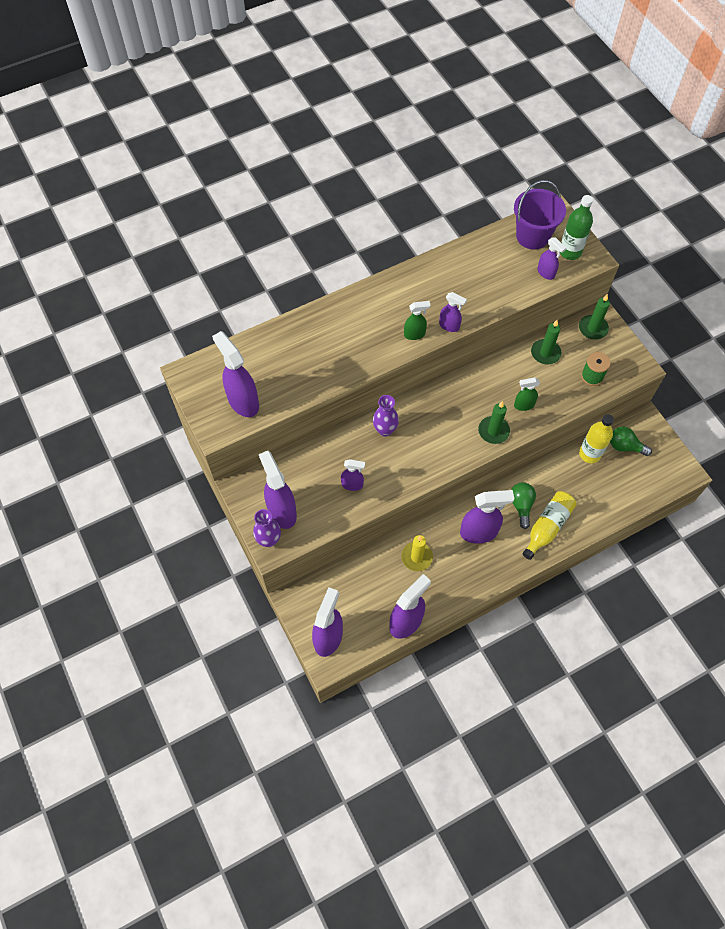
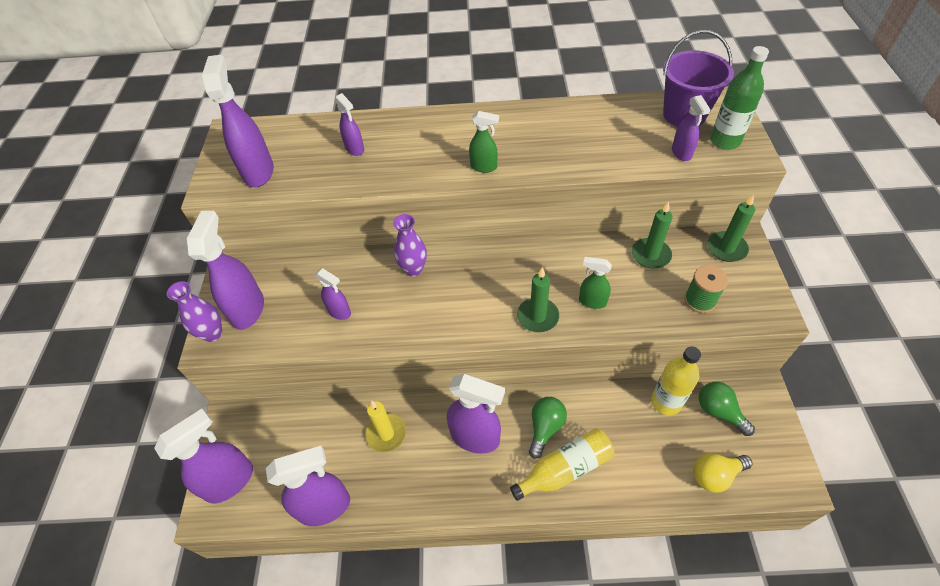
camera: 30 degrees right, 10 degrees down
(449, 326) = (529, 171): purple spray bottle -> purple spray bottle (355, 149)
(639, 489) = (715, 475): none -> yellow light bulb

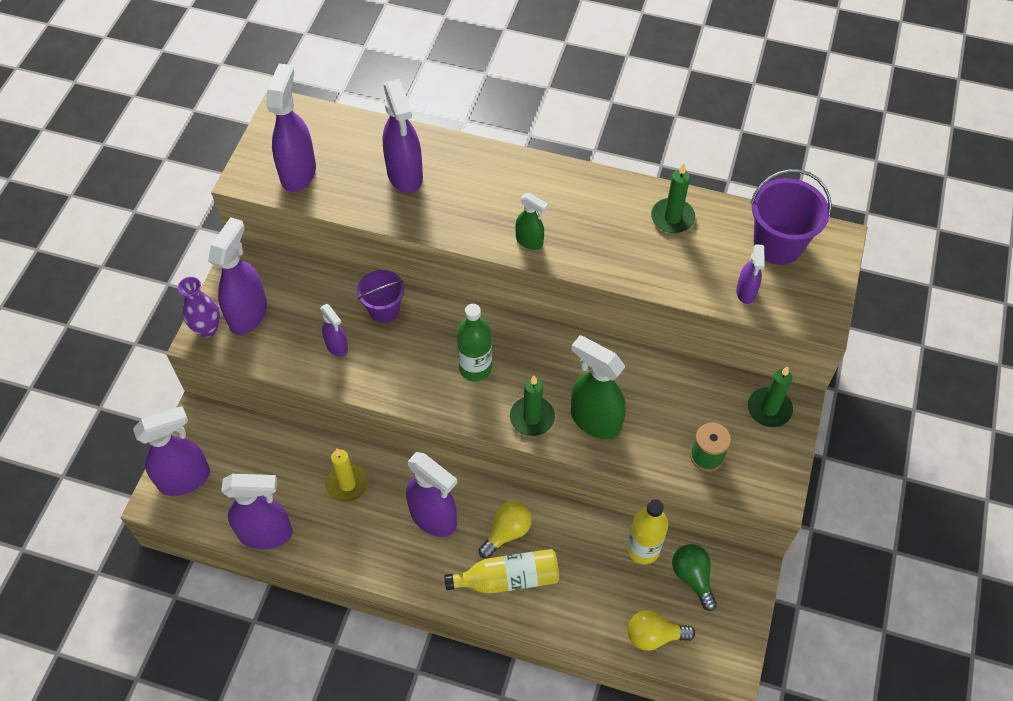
camera: 15 degrees right, 5 degrees up
(355, 149) = (405, 175): purple spray bottle -> purple spray bottle, size x1.83
(371, 269) = (384, 309): none -> purple bucket
(413, 269) = (427, 324): purple vase -> none
(545, 428) = (507, 532): green light bulb -> yellow light bulb
(592, 301) = (595, 420): green spray bottle -> green spray bottle, size x1.83
(650, 255) = (683, 389): green candle -> green candle (672, 218)
(725, 141) = (801, 292): green bottle -> green bottle (475, 368)

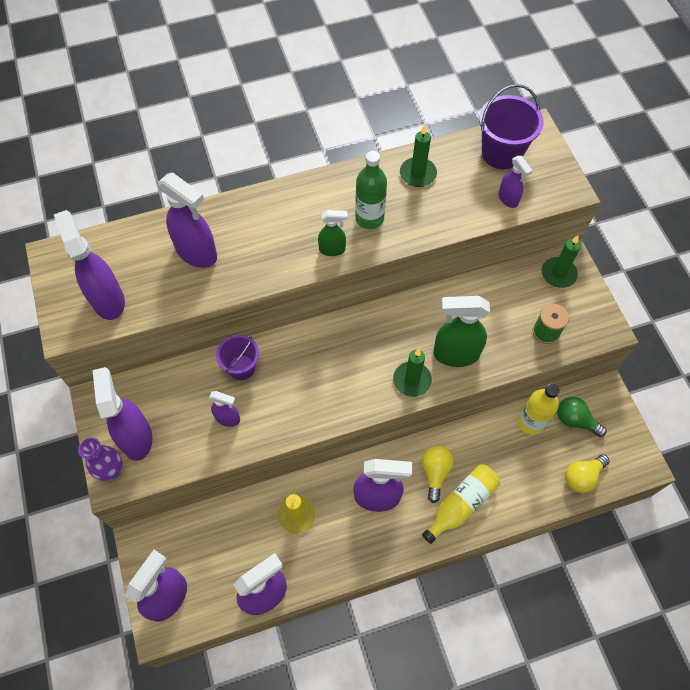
camera: 35 degrees left, 5 degrees up
(475, 368) = (344, 369): green bottle -> green bottle (369, 218)

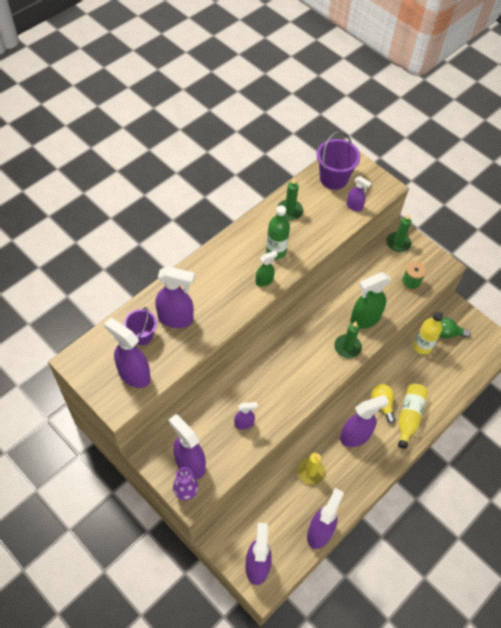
camera: 30 degrees left, 5 degrees down
(241, 367) = (233, 386): purple bucket -> purple bucket (142, 335)
(582, 477) = (470, 366): yellow light bulb -> none

